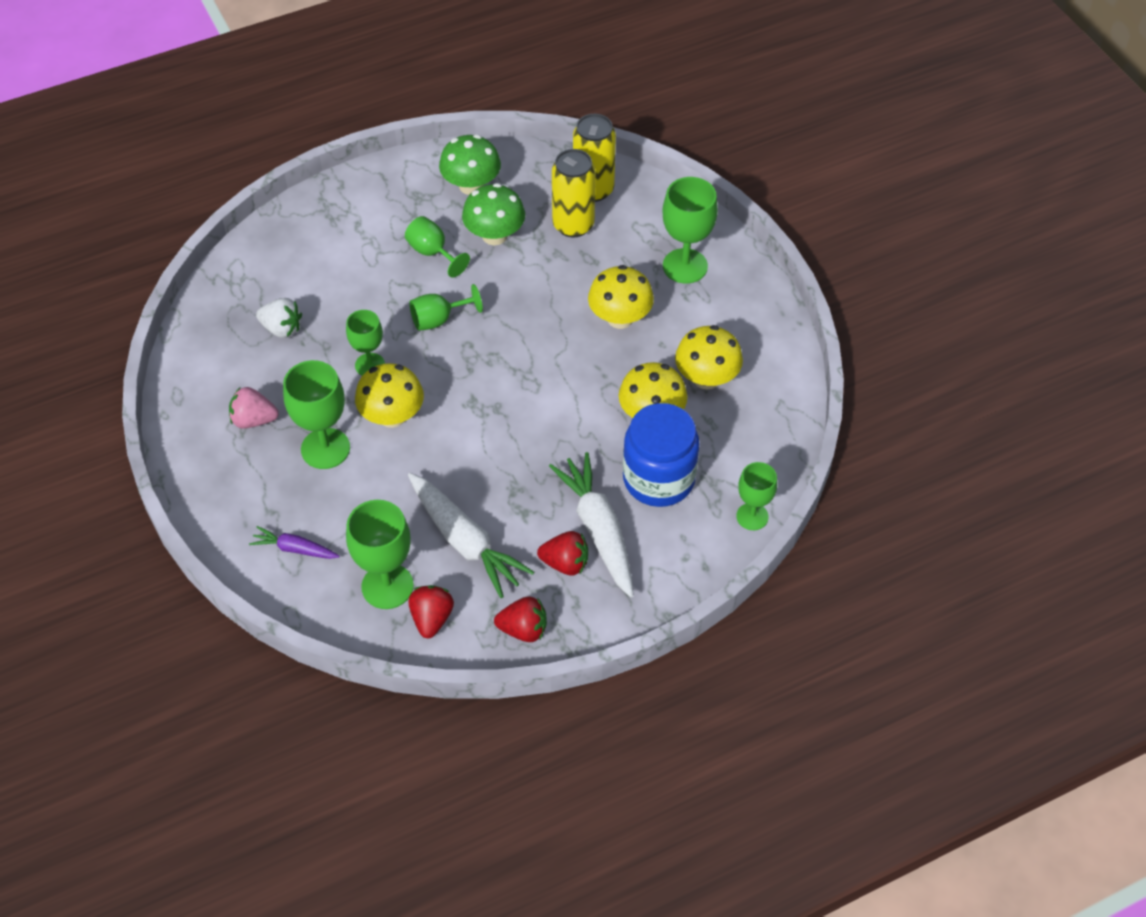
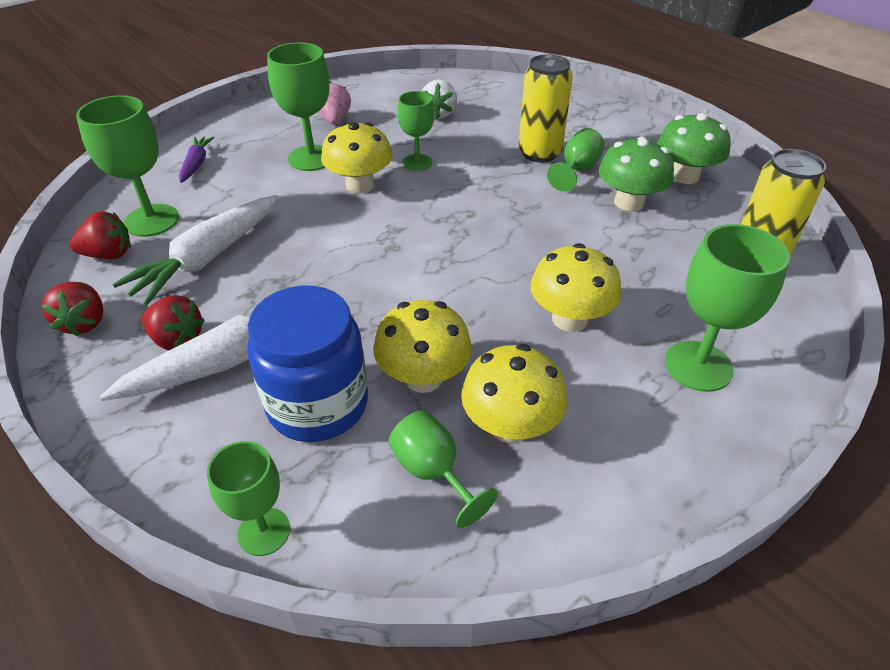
camera: 75 degrees right, 10 degrees down
(438, 320) = (493, 189): green goblet -> green goblet (433, 472)
(565, 563) = (177, 339): red strawberry -> red strawberry turned 60 degrees counterclockwise
(573, 225) = (688, 254): yellow can -> yellow can (539, 153)

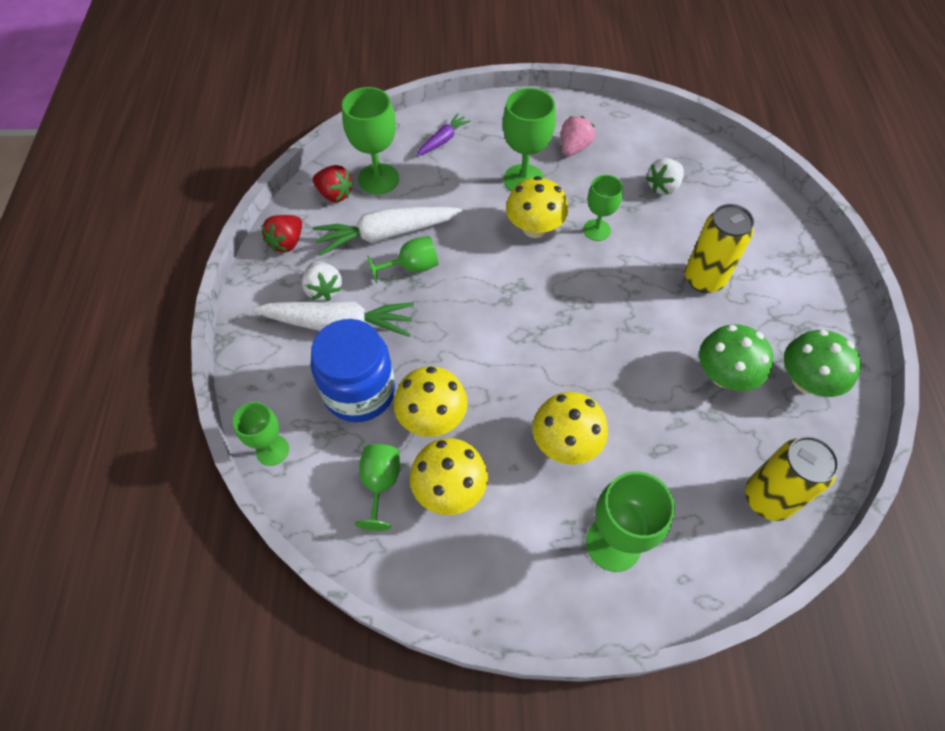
camera: 40 degrees right, 15 degrees up
(177, 339) = (324, 289): red strawberry -> white strawberry
(577, 170) = (717, 316): green goblet -> green goblet (412, 267)

